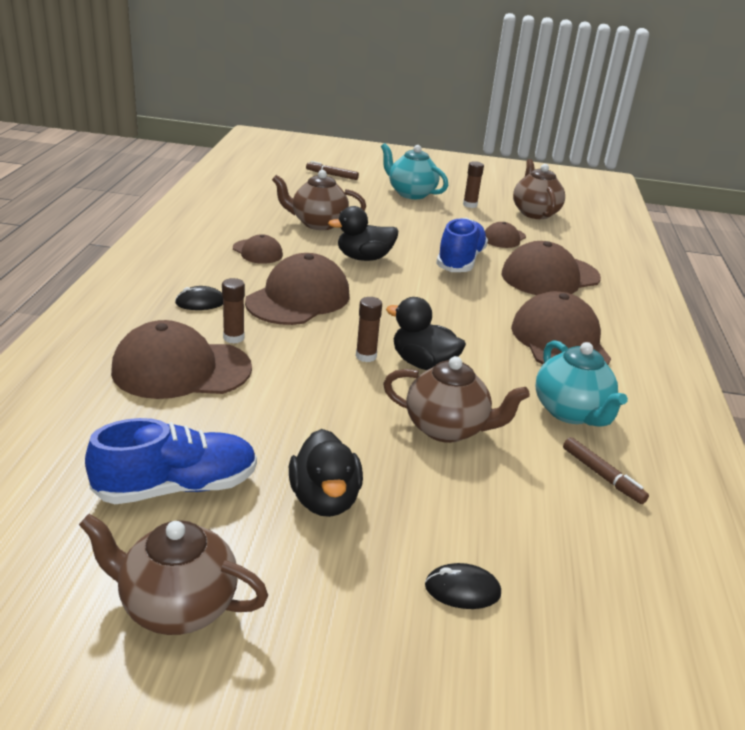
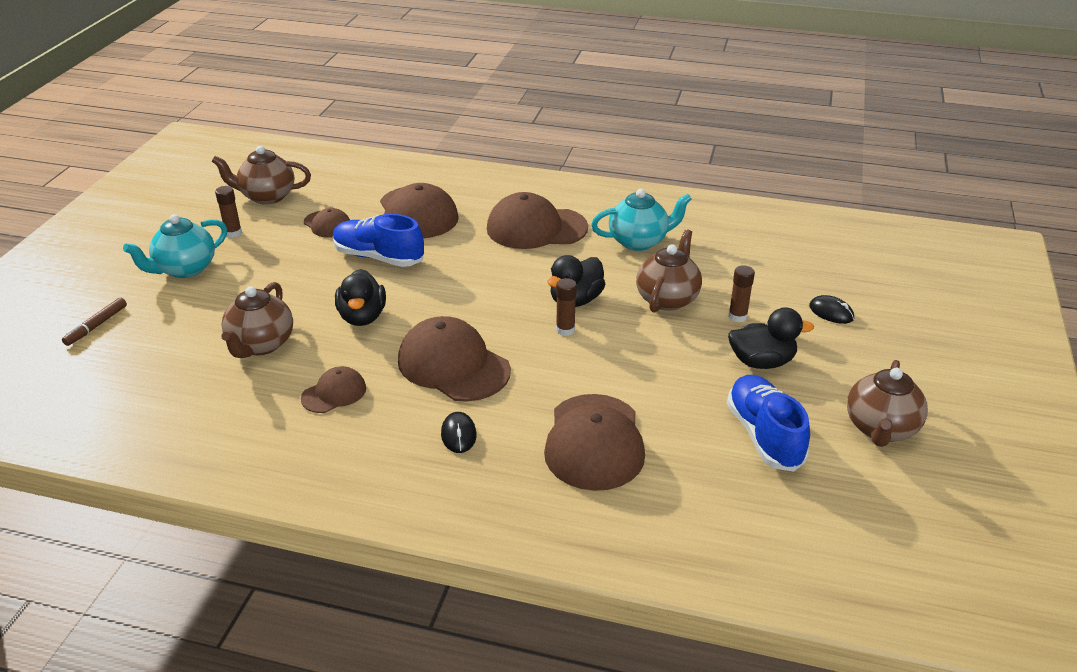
camera: 80 degrees left, 5 degrees up
(233, 338) = (534, 409): brown glue stick -> brown glue stick (737, 316)
(462, 590) = (831, 312): black mouse -> black mouse turned 60 degrees counterclockwise
(602, 475) = (711, 243): brown marker -> none

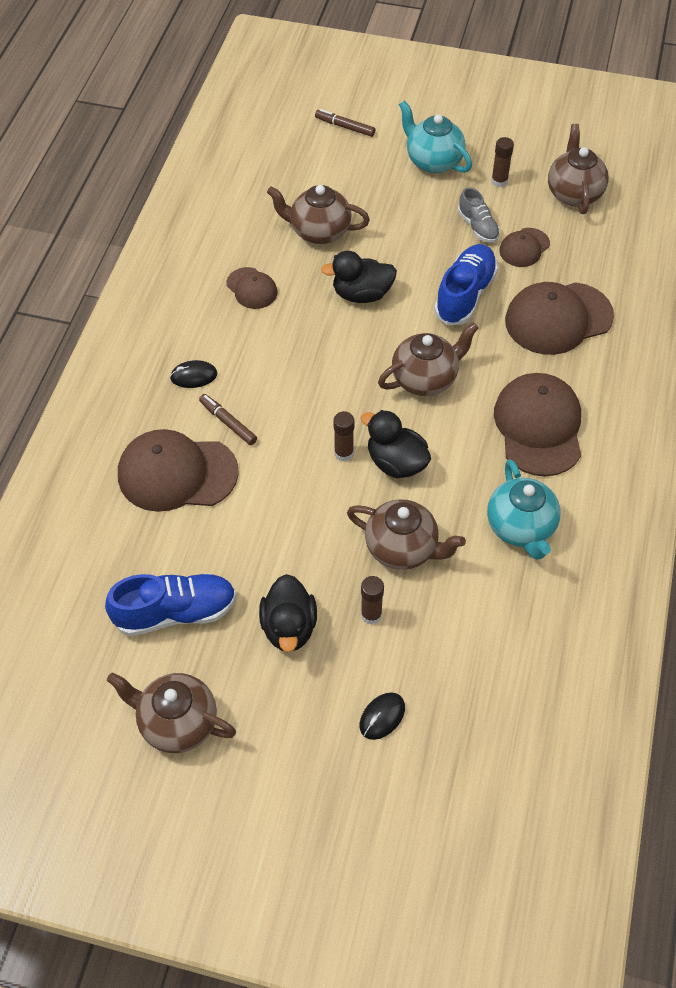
camera: 90 degrees right, 20 degrees up
(291, 247) = (478, 227): none -> grey shoe
(453, 365) = (288, 366): brown cap -> none
(479, 282) = (425, 379): none -> brown teapot
(526, 406) = (228, 422): none -> brown marker

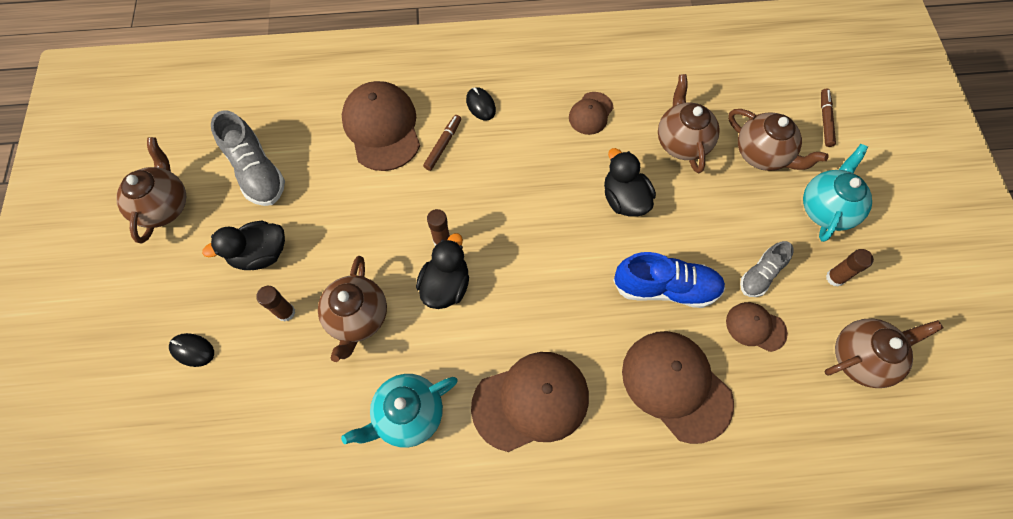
camera: 70 degrees right, 10 degrees up
(175, 612) = (256, 172): blue shoe -> grey shoe
(425, 379) = (548, 282): brown teapot -> brown teapot (762, 154)

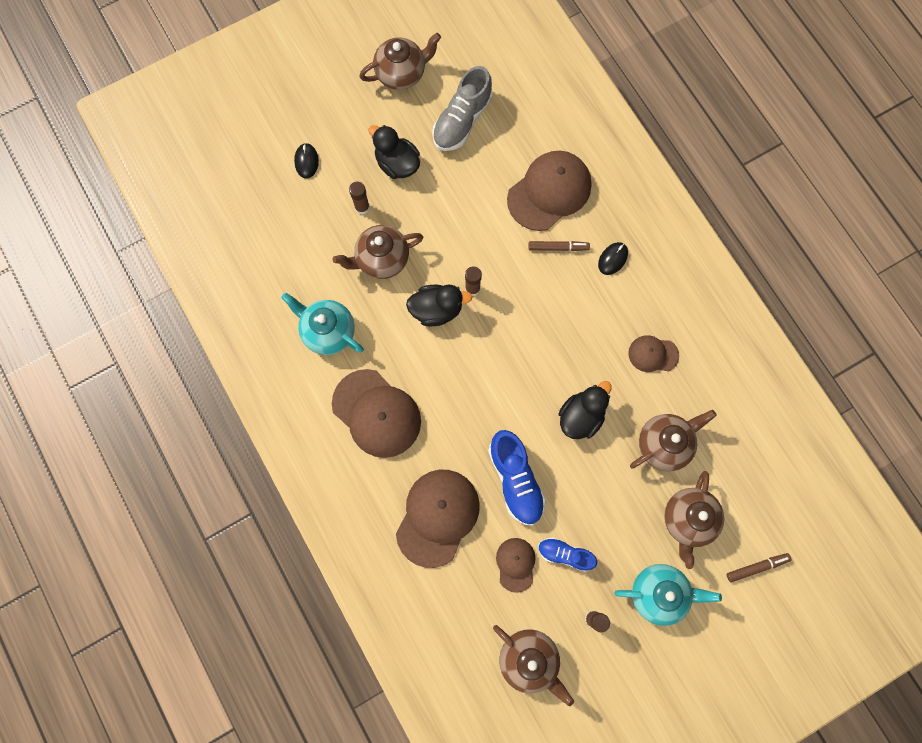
camera: 65 degrees right, 10 degrees up
(760, 275) = (565, 554): grey shoe -> blue shoe

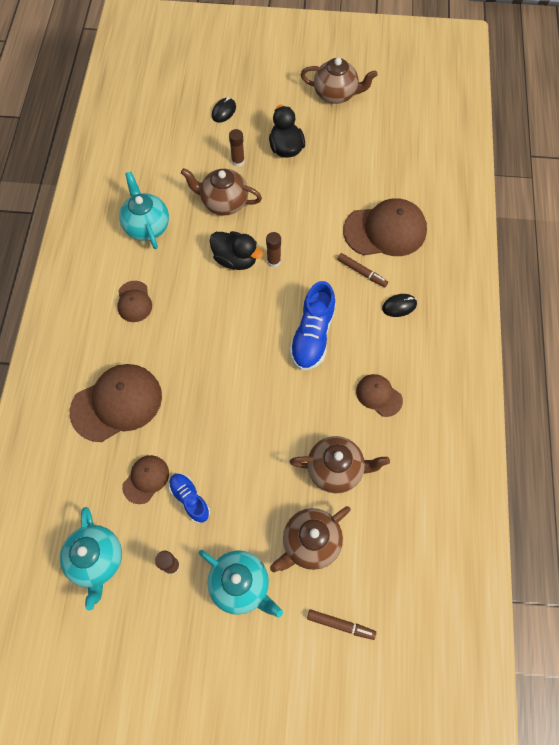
camera: 35 degrees right, 10 degrees down
(376, 413) = (134, 301): brown cap -> brown cap, size x0.53
(462, 120) = (356, 147): grey shoe -> none
(515, 480) = (196, 416): blue shoe -> blue shoe (312, 335)
(529, 659) = (97, 560): brown teapot -> turquoise teapot
(581, 416) = (284, 403): black duck -> none

